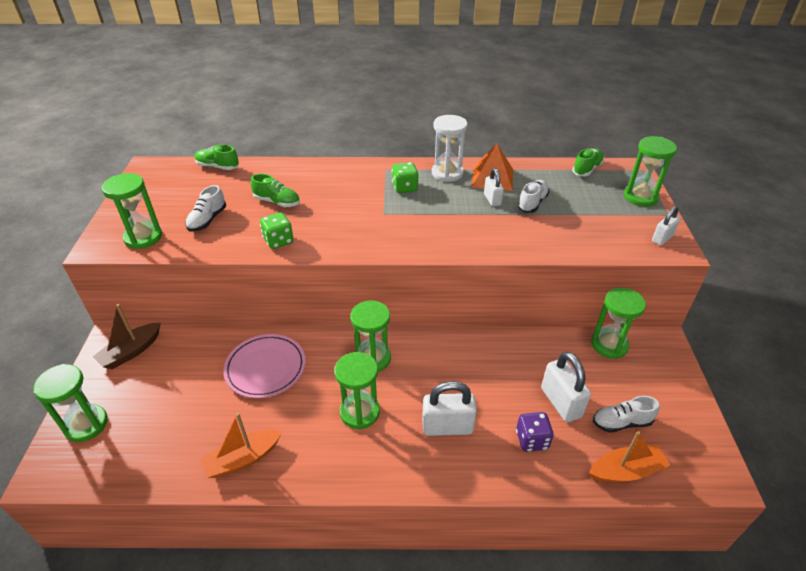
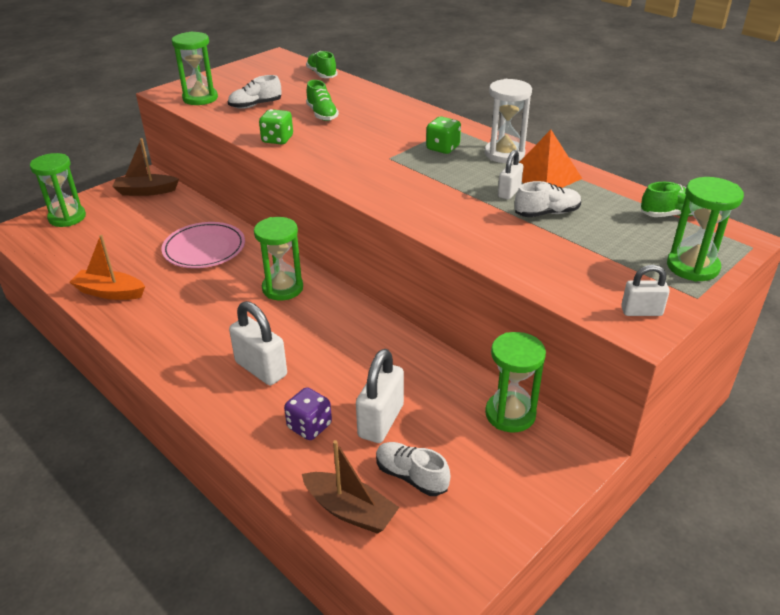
camera: 45 degrees right, 5 degrees down
(359, 412) = (218, 316): green hourglass -> none
(626, 471) = (350, 510): orange boat -> brown boat

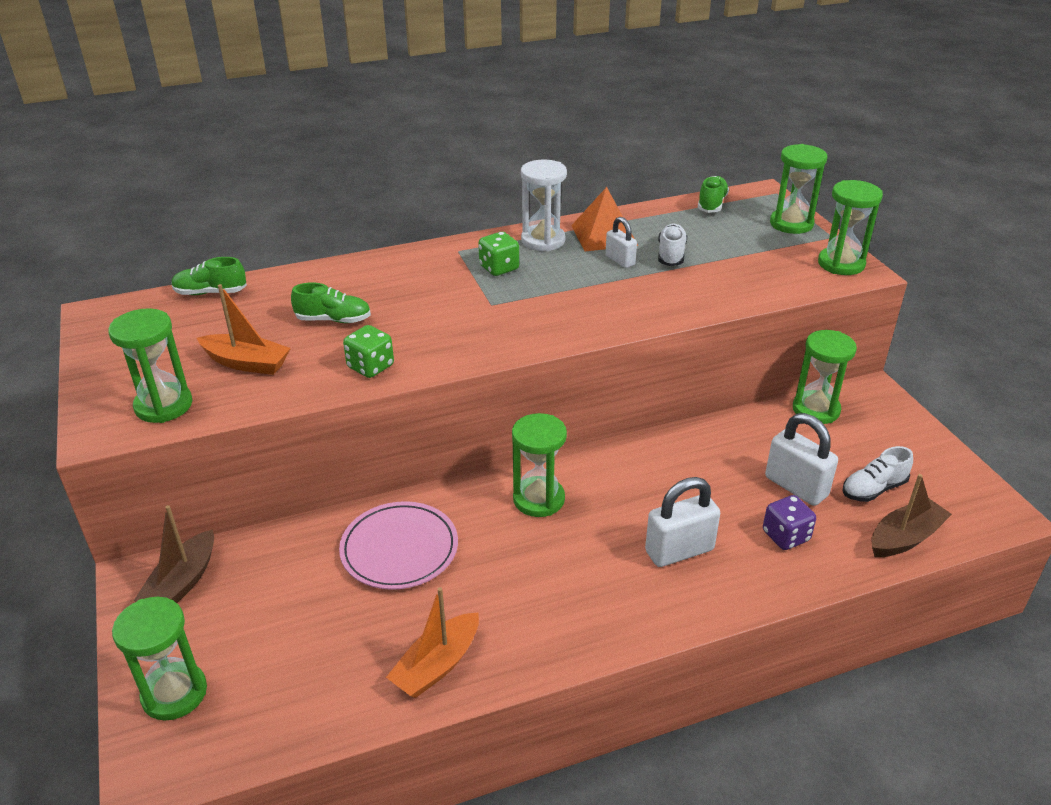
camera: 65 degrees left, 0 degrees up
(255, 105) = (247, 363): white shoe -> orange boat
(641, 311) = (841, 264): white padlock -> green hourglass

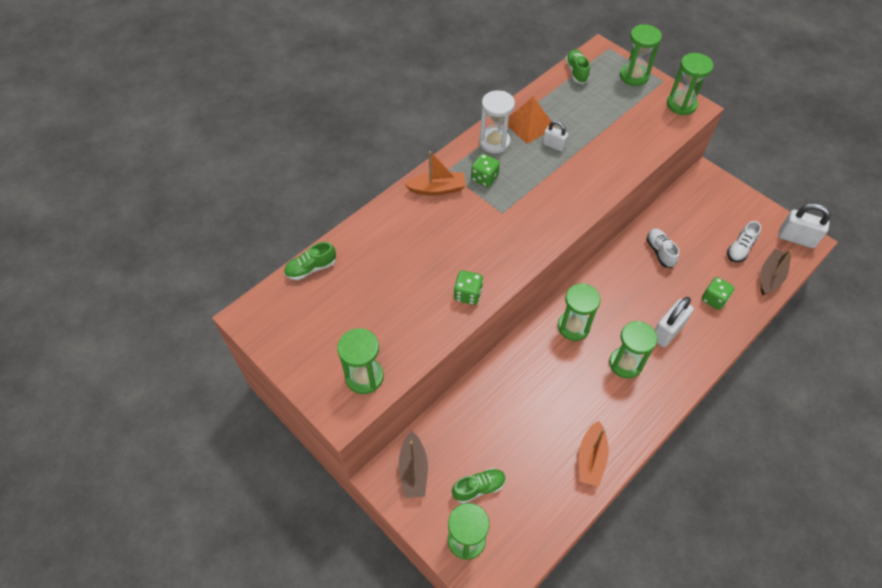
camera: 25 degrees left, 20 degrees up
(247, 363) = (388, 321): orange boat -> orange boat (437, 189)
(333, 320) = (413, 263): green shoe -> green shoe (478, 488)
(399, 549) = (520, 394): pink plate -> none
(671, 255) = (580, 129): white shoe -> white shoe (660, 252)
(785, 536) = (714, 299): purple dice -> green dice
(796, 487) = (701, 262): white padlock -> white padlock (796, 238)
(816, 410) = (683, 201): green hourglass -> green hourglass (625, 363)

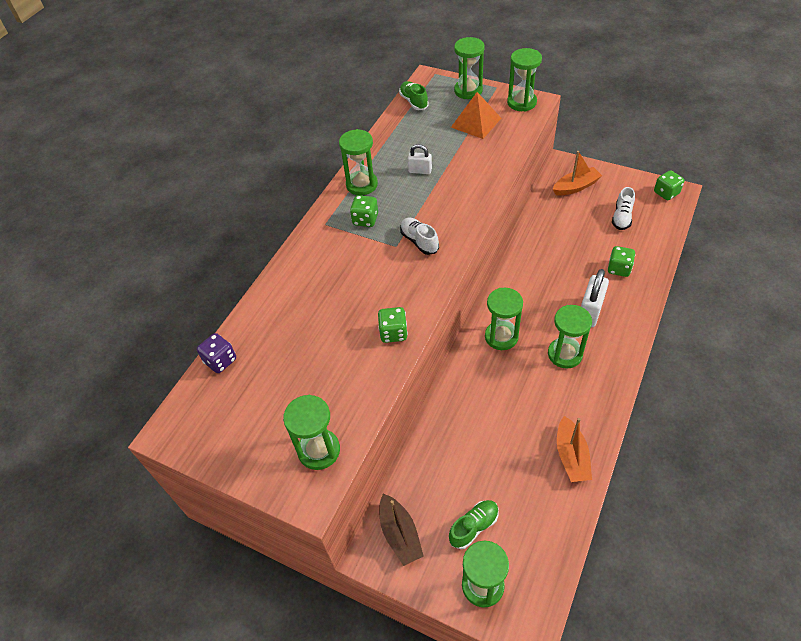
camera: 15 degrees left, 5 degrees down
(311, 268) = (220, 361): green shoe -> purple dice
(437, 189) = (322, 244): orange boat -> orange boat (575, 187)
(494, 142) = (362, 184): white hourglass -> green hourglass
(529, 124) = (388, 159): orange pyramid -> orange pyramid (476, 122)
(660, 252) = (552, 242): white shoe -> white shoe (419, 241)
(770, 276) = (659, 232): brown boat -> none
(796, 238) = (666, 193): white padlock -> green dice

